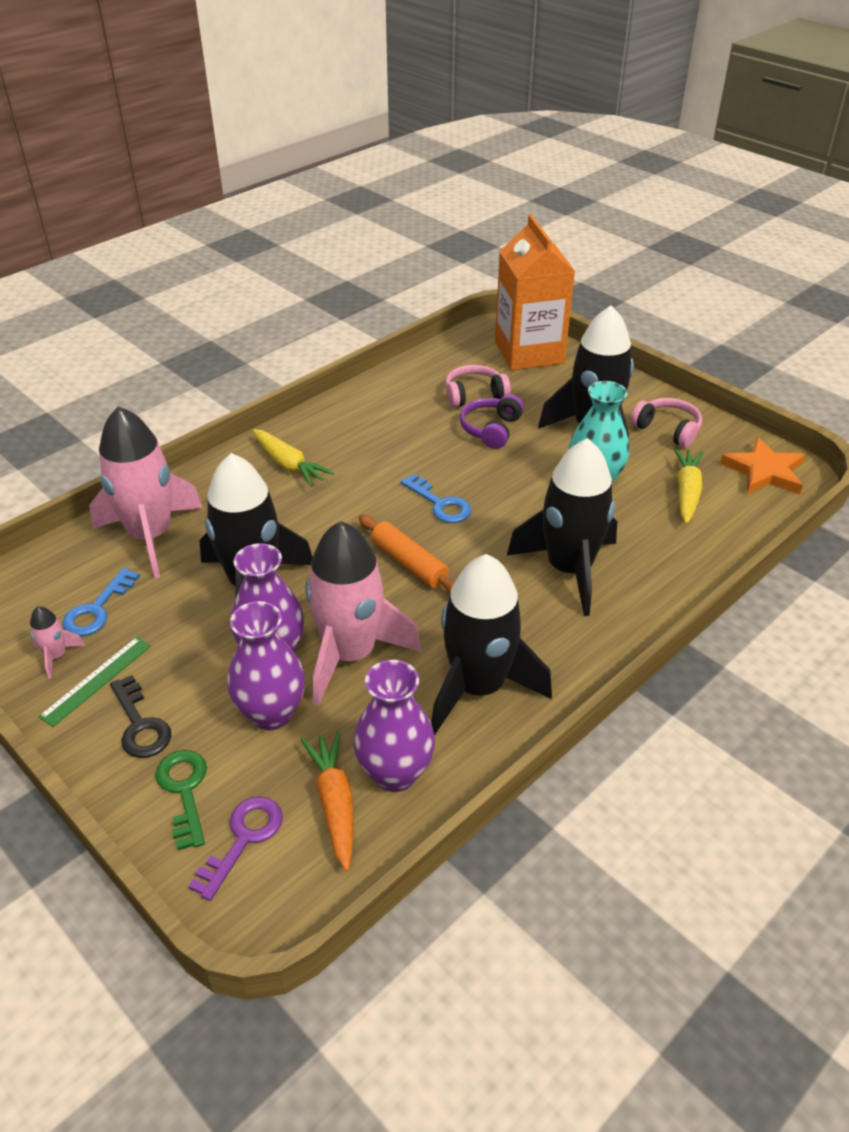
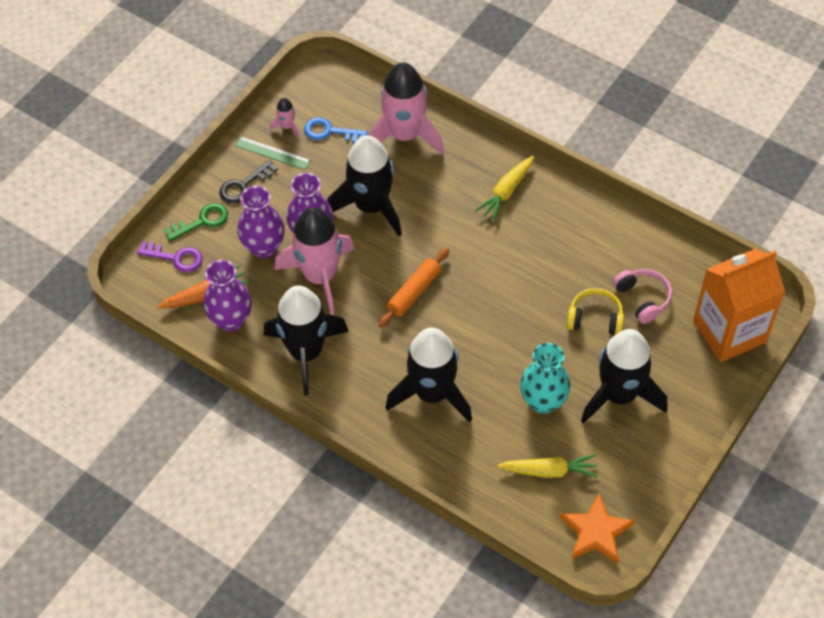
camera: 80 degrees right, 15 degrees up
(440, 504) = (486, 299): blue key -> none
(491, 429) = (595, 319): purple headphones -> yellow headphones
(667, 429) = (637, 453): pink headphones -> none

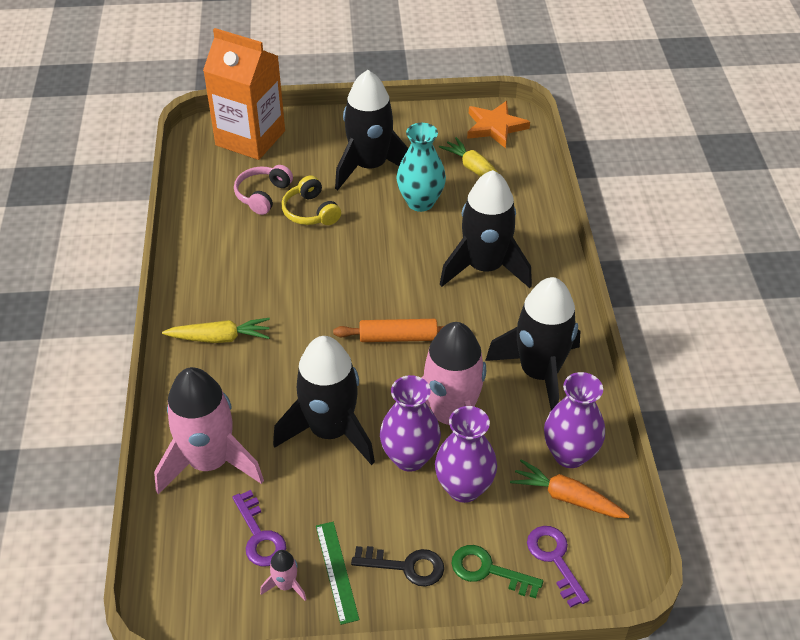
camera: 130 degrees left, 10 degrees down
(330, 132) = (259, 536): blue key -> purple key

